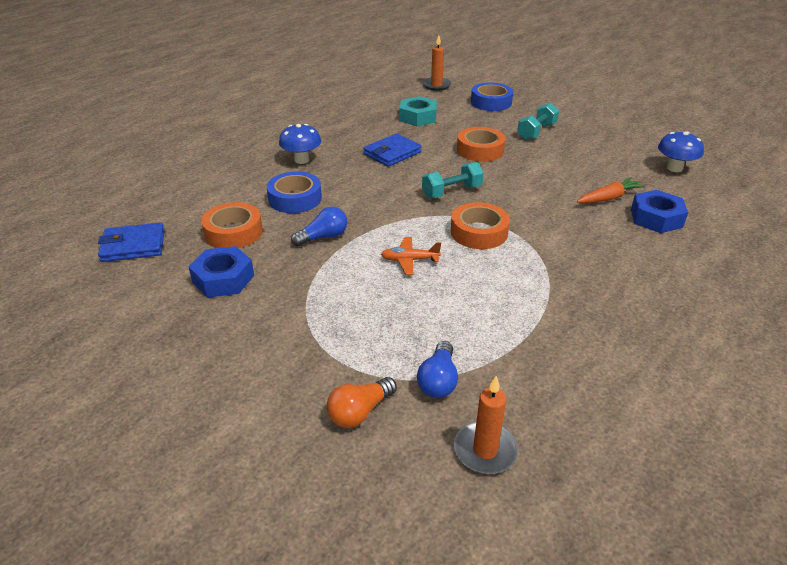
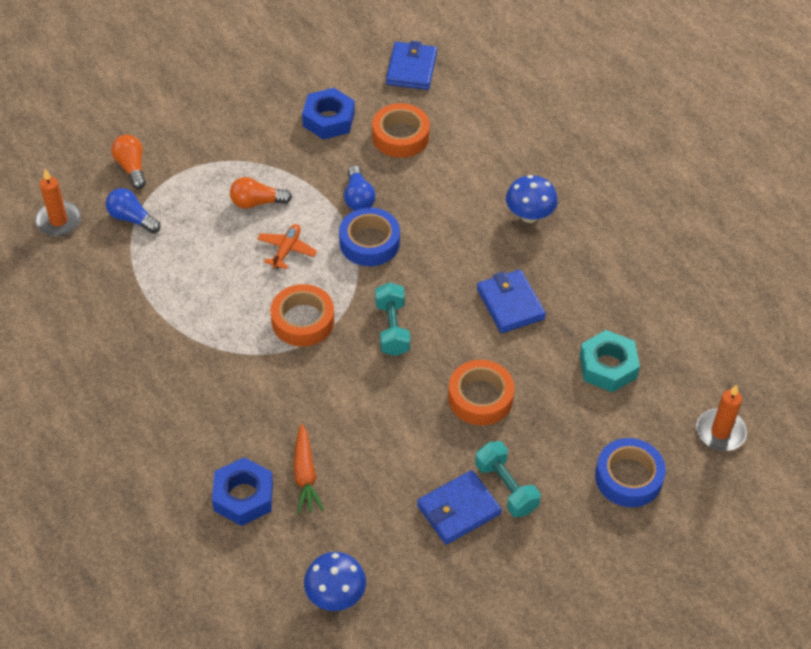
camera: 110 degrees right, 15 degrees up
(295, 198) = (442, 192): blue tape -> blue tape (369, 242)
(361, 294) = (257, 202): none -> orange light bulb
(568, 143) = (458, 510): none -> blue wallet

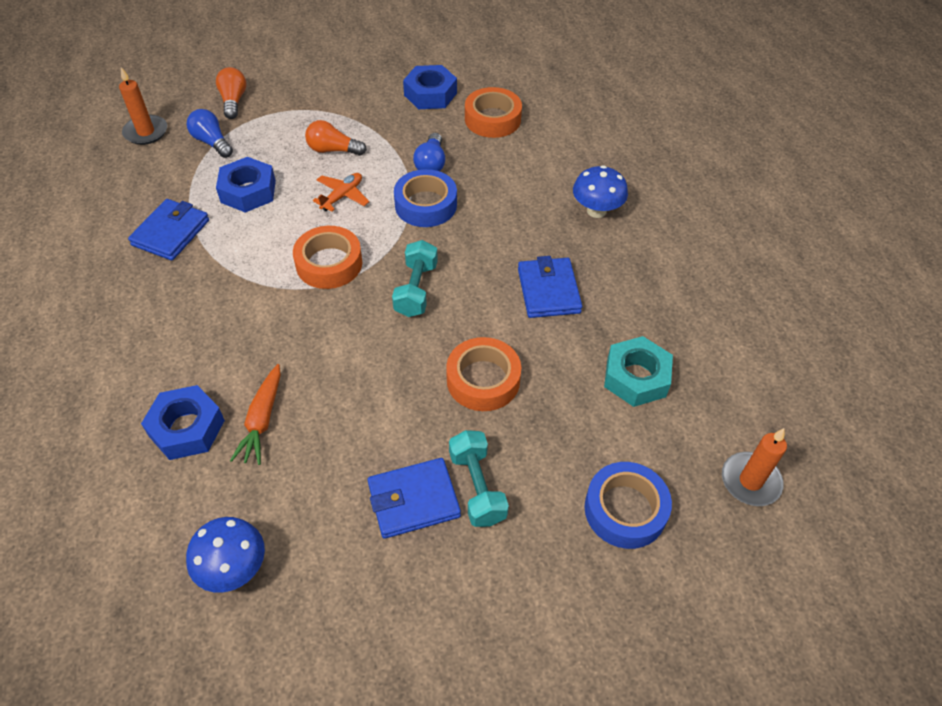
camera: 15 degrees right, 0 degrees up
(193, 264) = (248, 191): none -> blue nut
(411, 69) = (524, 67): blue wallet -> blue wallet (171, 233)

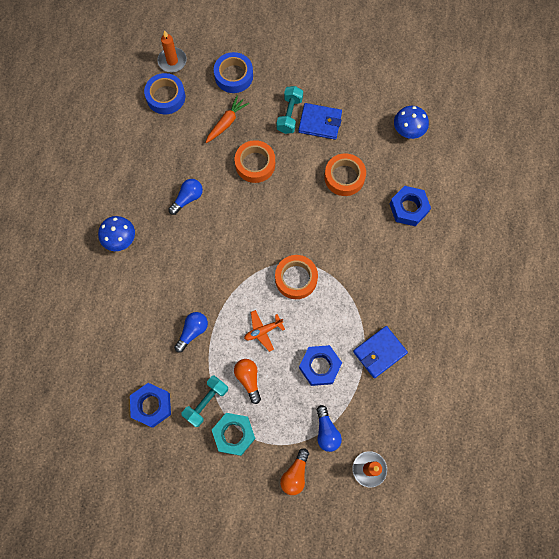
camera: 150 degrees left, 20 degrees up
(262, 419) = (371, 195): orange carrot -> orange carrot (226, 123)
(333, 150) = (248, 379): orange light bulb -> orange light bulb turned 150 degrees counterclockwise
(416, 289) = (257, 235): turquoise dumbbell -> turquoise dumbbell (206, 402)
(426, 205) = (216, 297): blue tape -> blue tape (165, 97)
(492, 119) = (126, 354): orange tape -> orange tape (344, 177)
(548, 291) = (187, 198): blue wallet -> blue light bulb
(636, 377) = (182, 129): turquoise nut -> turquoise nut (234, 434)

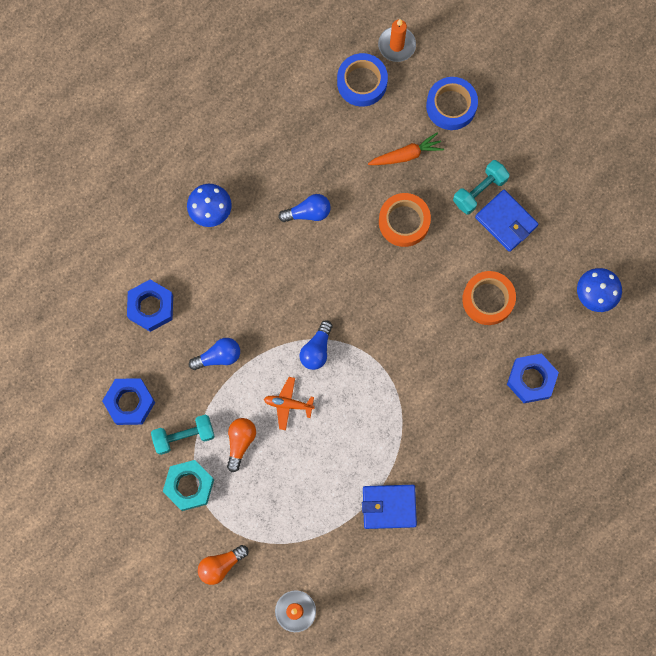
camera: 35 degrees right, 5 degrees up
(296, 278) = (359, 373): orange tape -> none
(320, 366) = (319, 479): blue nut -> blue nut (151, 307)
(326, 432) = (280, 546): blue light bulb -> blue light bulb (316, 349)

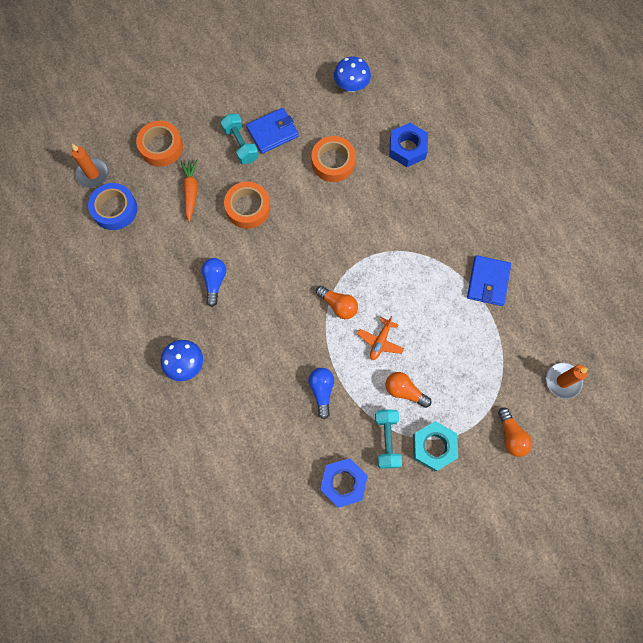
camera: 75 degrees left, 5 degrees down
(151, 307) = (258, 441): blue nut -> none
(316, 349) = (338, 305): blue light bulb -> orange light bulb
(451, 106) = (161, 147): blue tape -> orange tape

